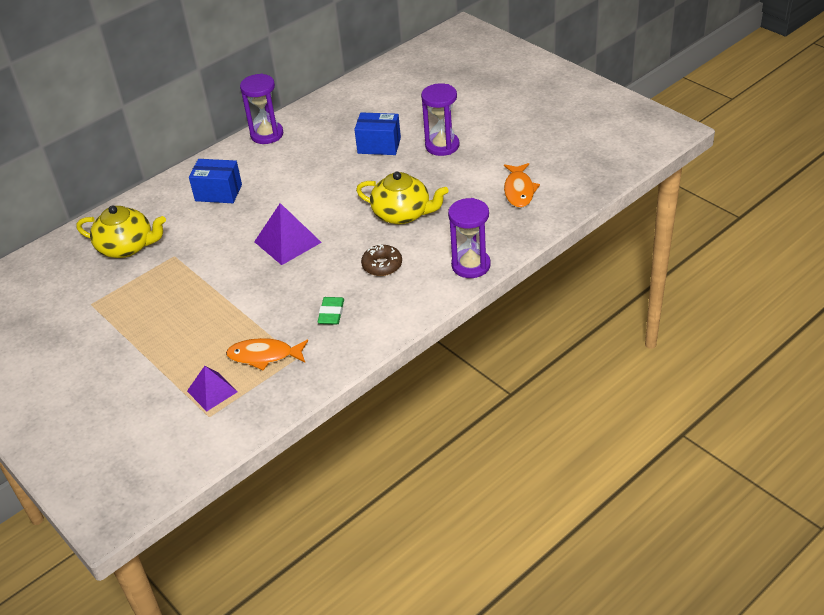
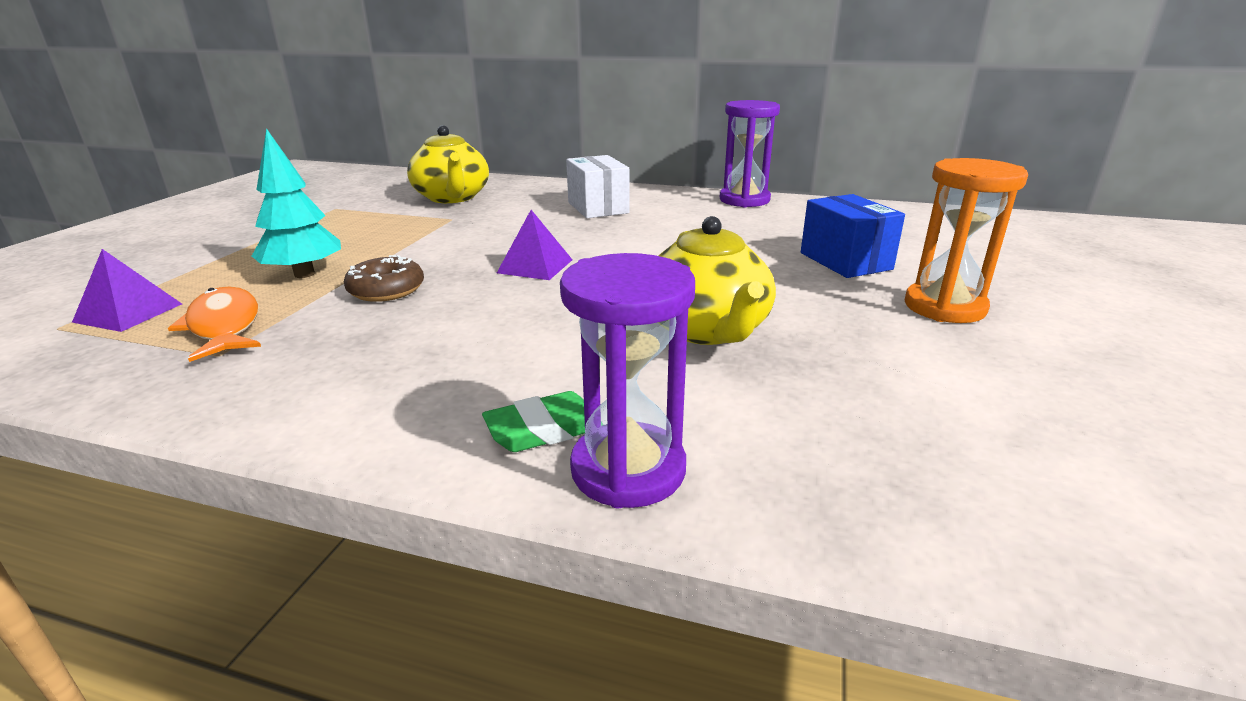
camera: 55 degrees right, 15 degrees down
(216, 325) = (304, 274): none -> turquoise tree
(218, 193) = (598, 207): blue box -> white box
(287, 242) = (535, 266): purple pyramid -> purple pyramid, size x0.66
(331, 313) = (362, 349): green eraser -> green eraser (544, 429)
(382, 265) = (537, 355): brown donut -> brown donut (386, 290)
(442, 146) = (944, 307): purple hourglass -> orange hourglass
(519, 190) = (989, 446): orange fish -> none

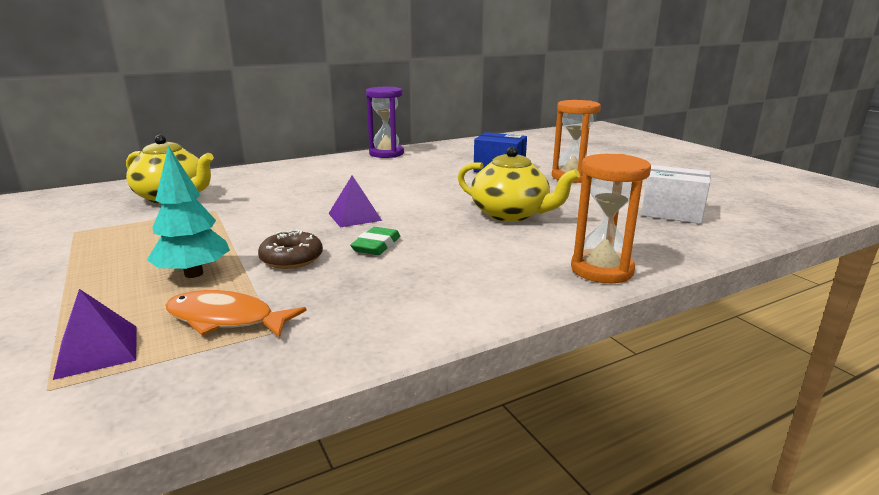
camera: 45 degrees left, 5 degrees down
(544, 429) = (542, 273): green eraser -> green eraser (376, 246)
(598, 207) = (308, 177): white box -> white box (671, 213)
(628, 469) = (601, 270): purple hourglass -> orange hourglass

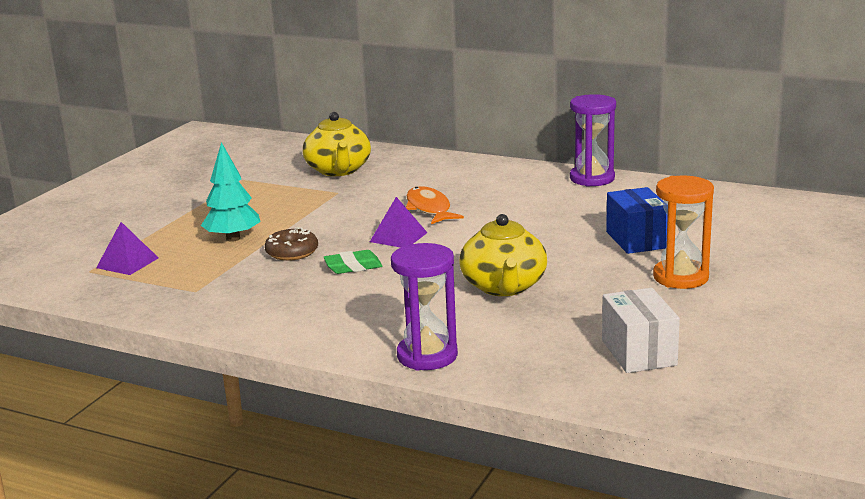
camera: 55 degrees right, 0 degrees up
(226, 319) = (192, 273): orange fish -> orange fish (429, 208)
(601, 270) = (427, 356): orange hourglass -> purple hourglass

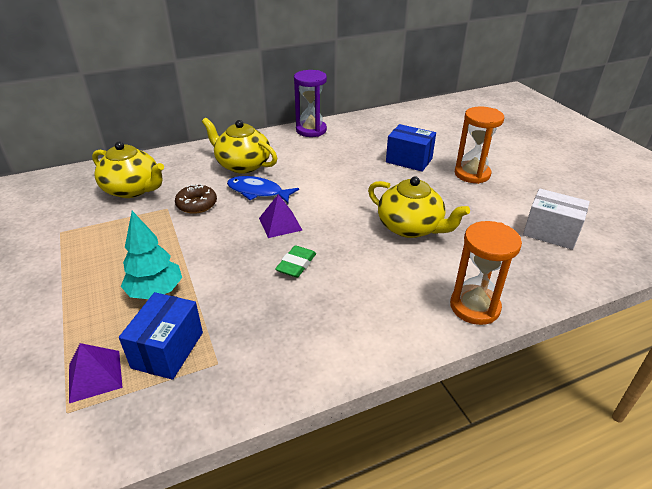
camera: 50 degrees left, 15 degrees up
(182, 270) = (168, 350): none -> blue box
(292, 252) = (229, 277): brown donut -> brown donut (197, 204)
(427, 356) = (474, 307): purple hourglass -> orange hourglass
(429, 208) = (258, 192): orange fish -> blue fish
(460, 184) = (242, 165): none -> yellow teapot

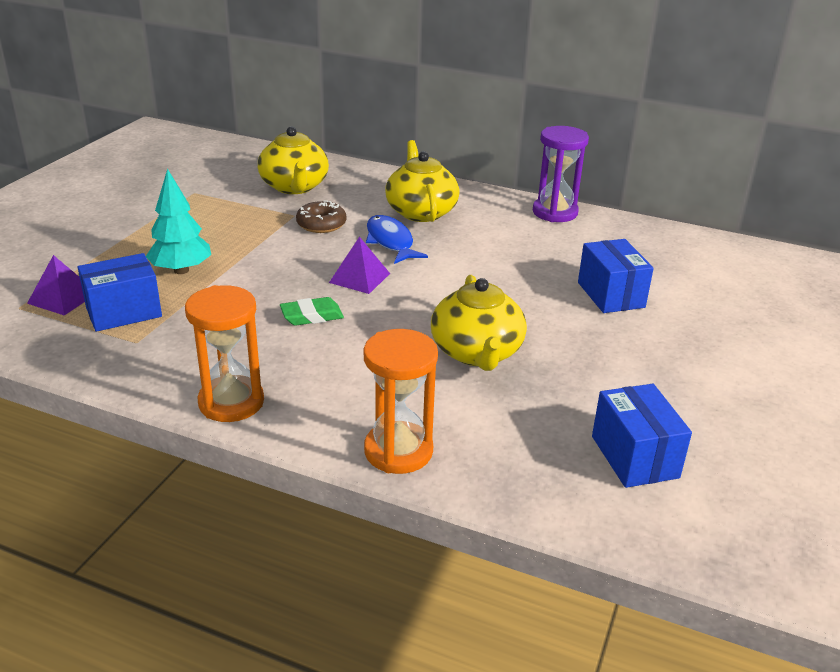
camera: 45 degrees right, 5 degrees down
(472, 174) = (664, 349): orange hourglass -> orange hourglass (231, 402)
(550, 232) = (634, 457): white box -> blue box

